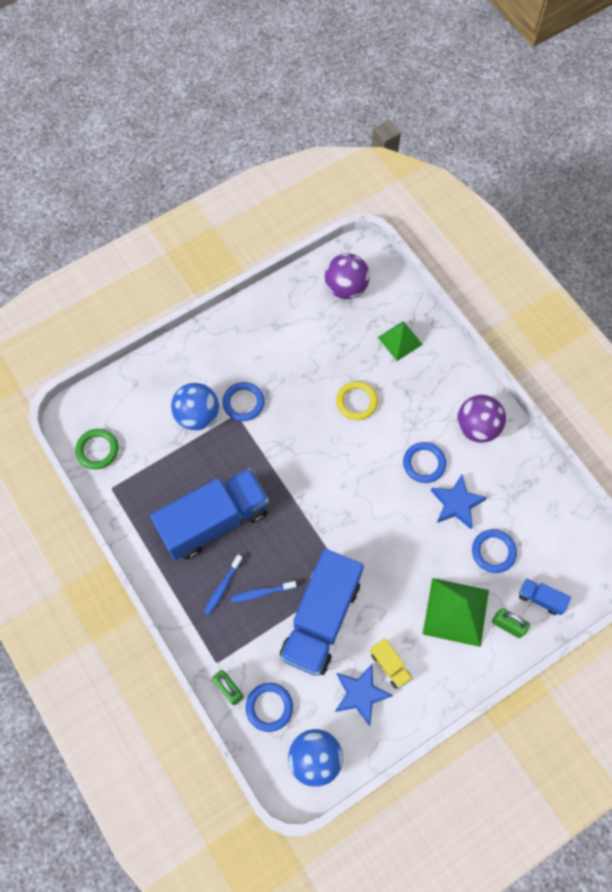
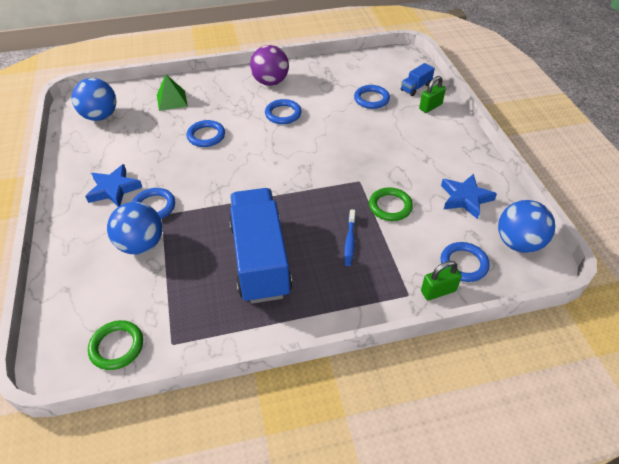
camera: 70 degrees left, 20 degrees down
(222, 587) = (332, 270): blue toothbrush -> none
(321, 619) = (390, 206): blue truck -> green ring
(346, 288) = (100, 116): purple ball -> blue ball
(356, 402) = (206, 136): yellow ring -> blue ring
(390, 665) = (444, 174): yellow truck -> none
(455, 611) = (411, 128): green pyramid -> none
(456, 503) = (325, 106): blue star -> blue star (114, 189)

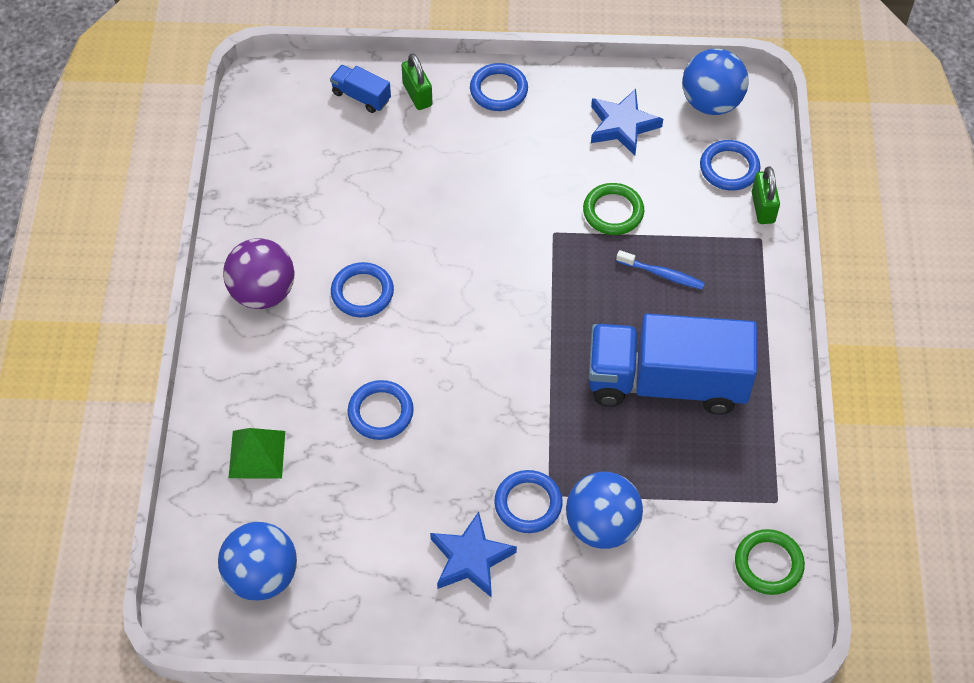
camera: 75 degrees left, 10 degrees up
(371, 99) = (369, 163): blue ring -> blue ring (498, 90)
(415, 87) = (361, 96): blue truck -> blue truck turned 150 degrees clockwise

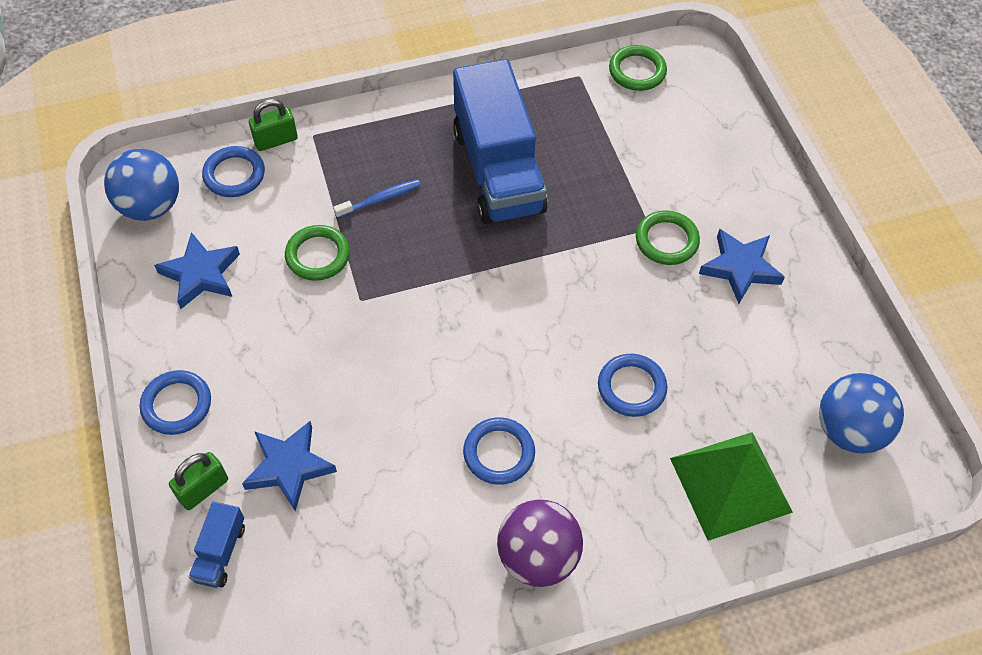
camera: 110 degrees left, 0 degrees up
(257, 454) = (730, 484): green pyramid -> green pyramid, size x1.60
(412, 150) = (289, 467): none -> blue star
(528, 504) = (666, 240): blue ring -> green ring
(601, 525) = (660, 183): blue ball -> none
(662, 274) = (380, 199): blue toothbrush -> blue toothbrush turned 60 degrees clockwise

